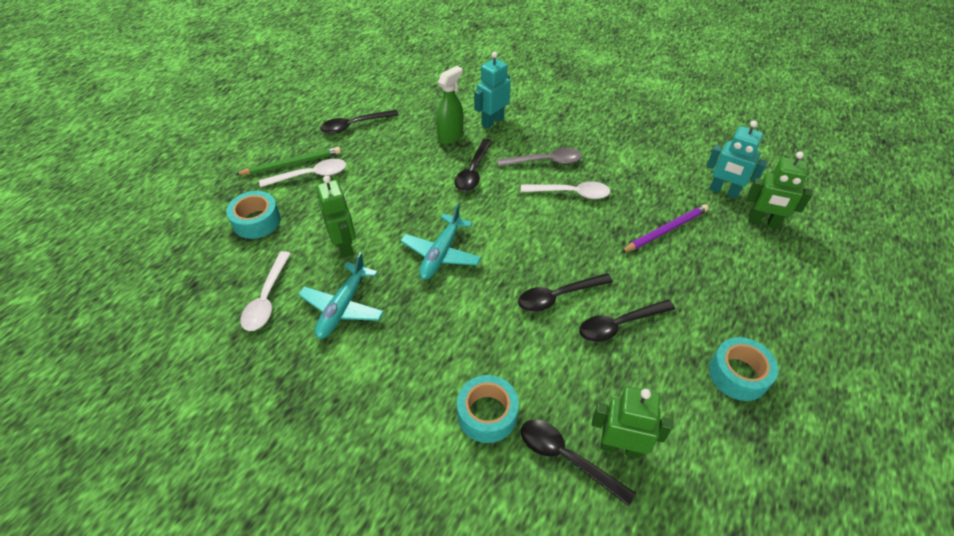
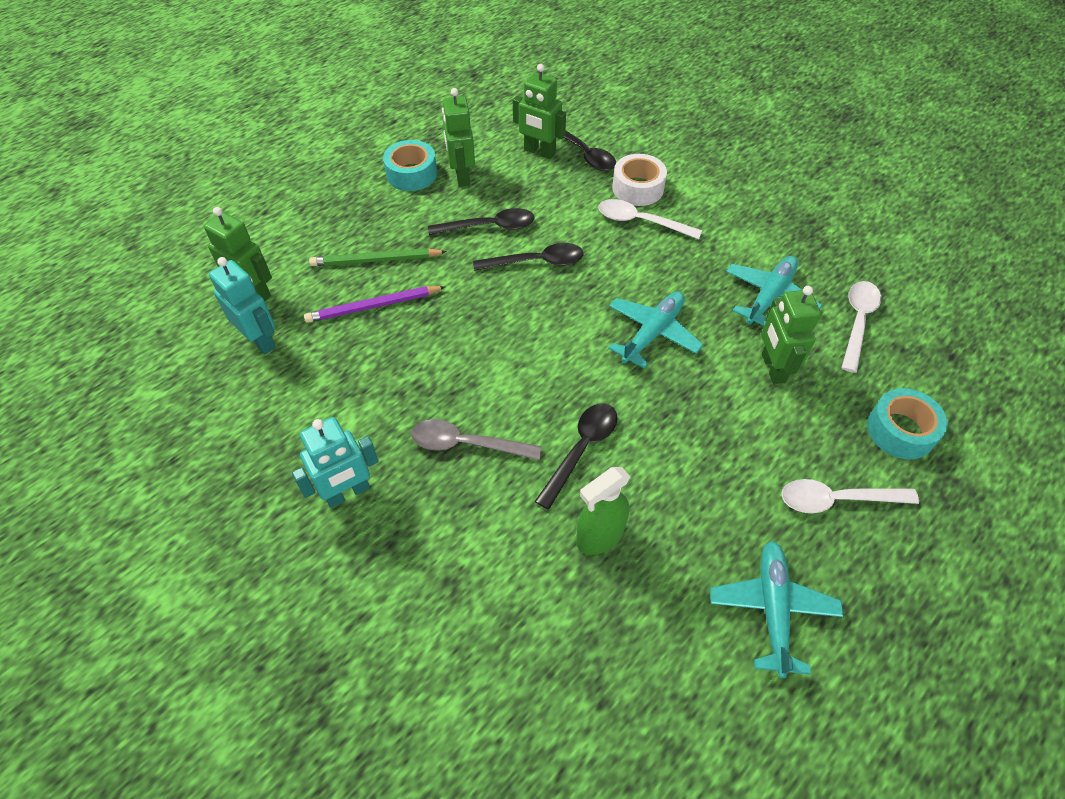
camera: 165 degrees left, 5 degrees up
(292, 163) = (873, 534): green pencil -> green pencil (376, 260)
(354, 125) = (772, 608): black spoon -> turquoise plane
(487, 414) = (637, 188): turquoise tape -> white tape
(492, 121) = (517, 557): turquoise robot -> turquoise robot (348, 493)
(571, 193) = (458, 381): white spoon -> white spoon (640, 222)
(685, 384) = (461, 176): none -> green robot

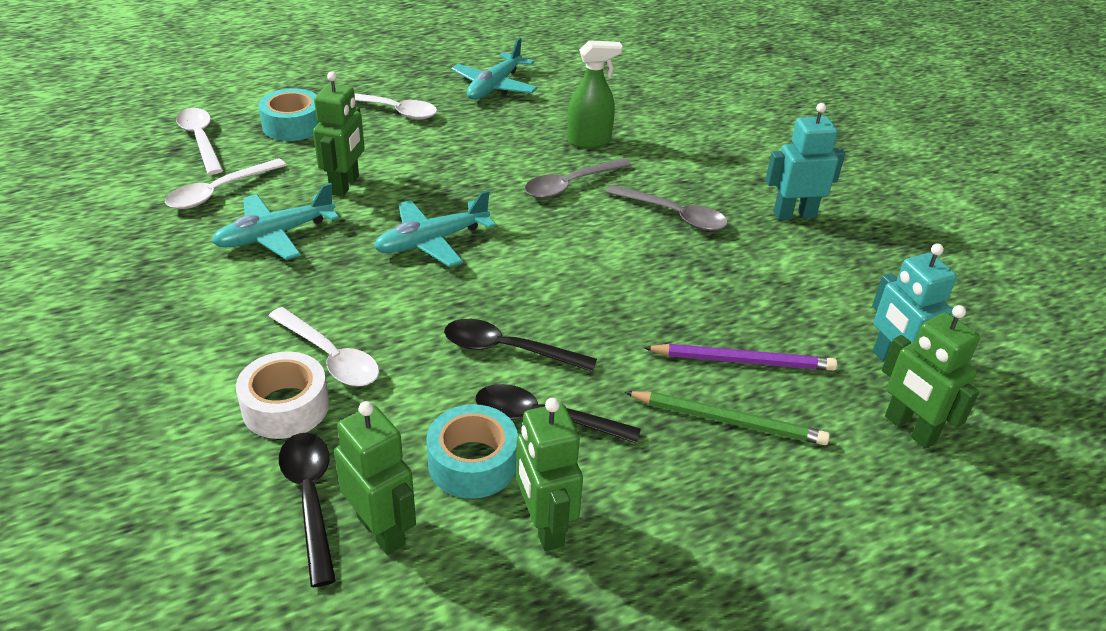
camera: 160 degrees left, 15 degrees down
(412, 174) = (630, 562): turquoise tape -> turquoise tape (472, 463)
(461, 176) = (544, 526): green robot -> green robot turned 150 degrees clockwise
(581, 449) = (570, 185): black spoon -> grey spoon
(948, 375) = (200, 140): none -> white spoon

